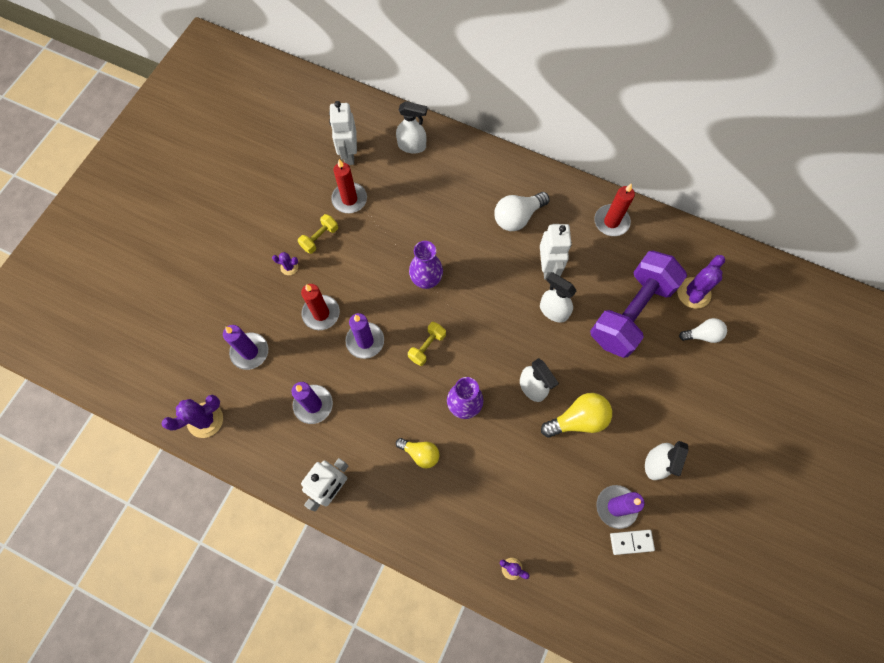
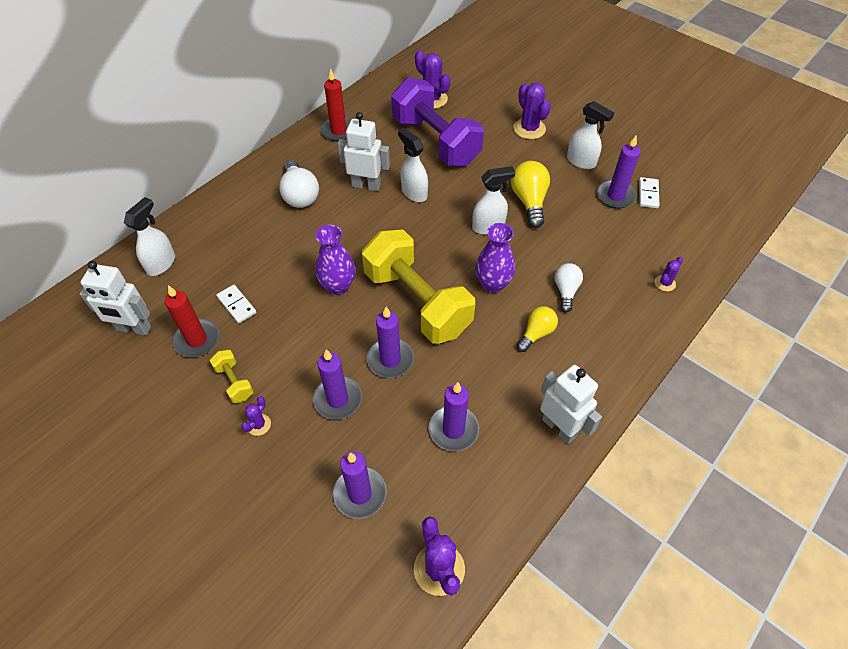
camera: 75 degrees left, 15 degrees down
(321, 313) = (337, 399): red candle -> purple candle
(387, 213) = (237, 305): none -> white domino
(427, 347) = (417, 302): yellow dumbbell -> yellow dumbbell, size x2.45
(553, 311) = (414, 192): white spray bottle -> white spray bottle turned 90 degrees clockwise
(686, 401) = (529, 129): none -> purple cactus
(702, 335) = (472, 104): white light bulb -> white light bulb (566, 291)

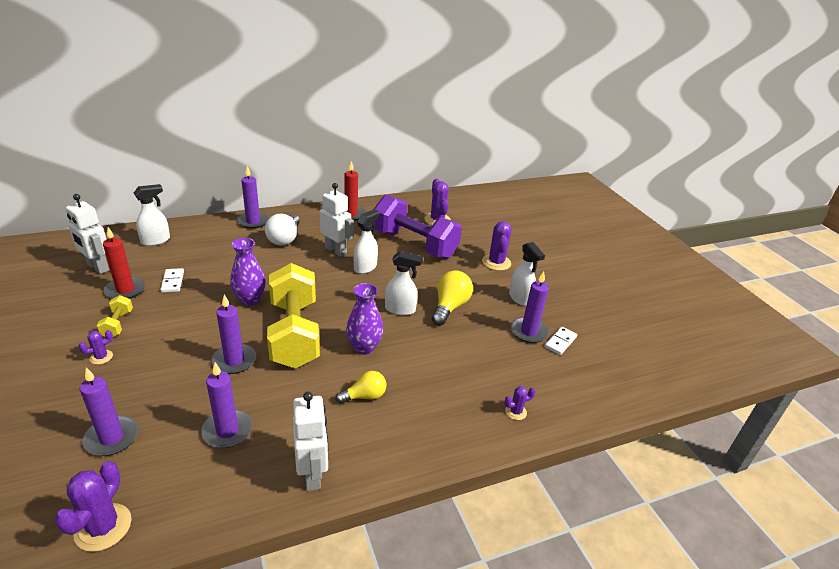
camera: 25 degrees right, 20 degrees down
(337, 399) = (169, 368): purple candle -> purple candle (253, 221)
(414, 192) = (365, 267): white spray bottle -> white spray bottle turned 45 degrees clockwise
(436, 141) = (414, 244): purple dumbbell -> purple dumbbell turned 45 degrees counterclockwise
(566, 291) = (420, 378): white light bulb -> none

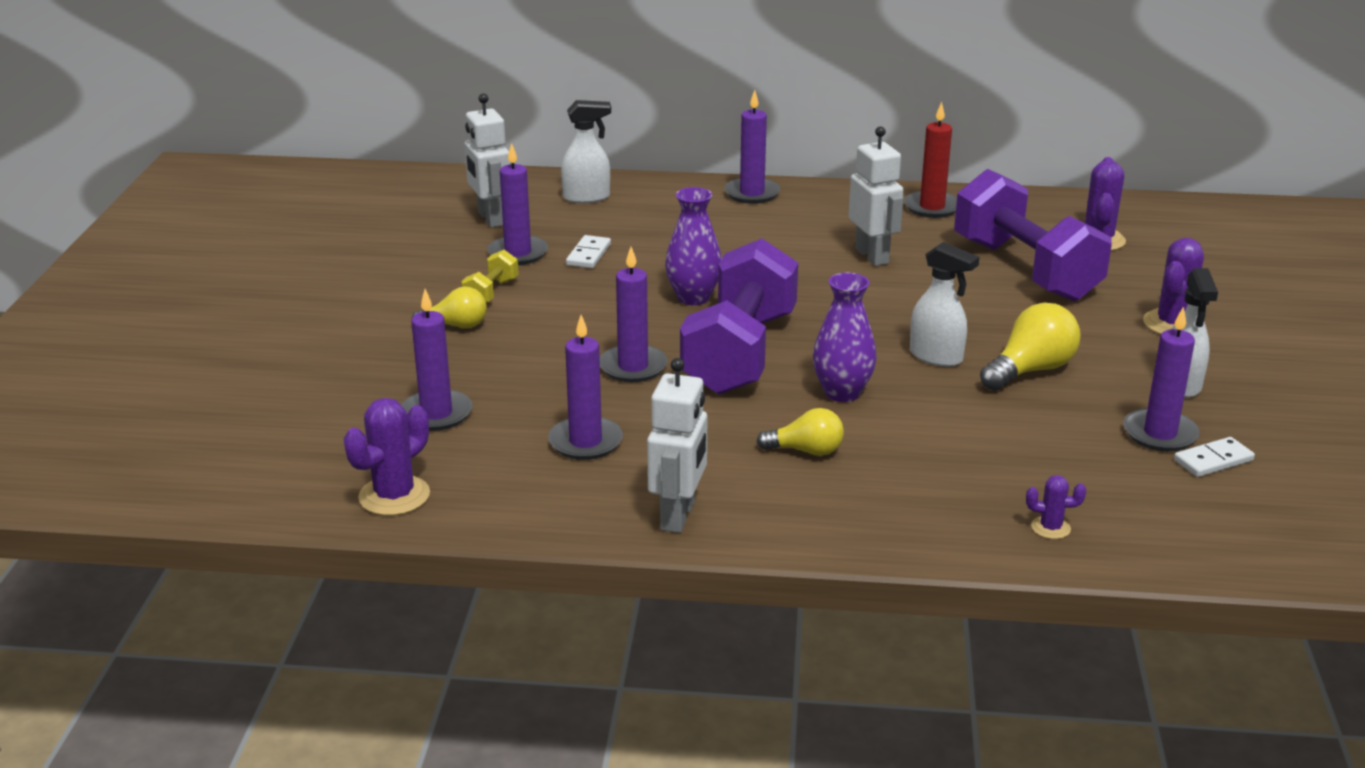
camera: 30 degrees right, 5 degrees down
(101, 357) = (456, 325): purple cactus -> yellow light bulb
(125, 290) = (518, 253): red candle -> purple candle
(285, 239) = (792, 225): white light bulb -> none
(294, 333) = (739, 353): yellow dumbbell -> purple dumbbell
(365, 267) = (911, 288): white spray bottle -> none

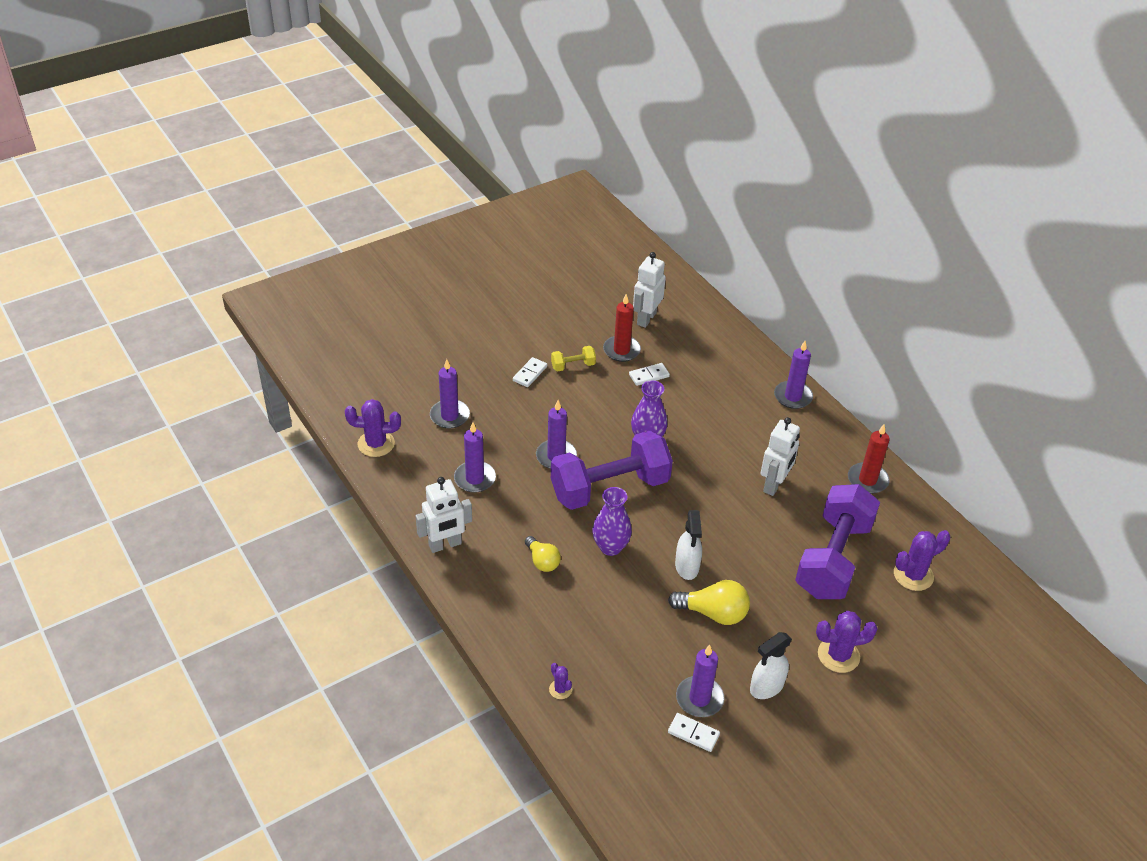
camera: 50 degrees right, 15 degrees up
(456, 325) = (530, 373): yellow light bulb -> white domino
(518, 253) = (621, 350): purple candle -> red candle
(587, 197) = (710, 338): white spray bottle -> none

